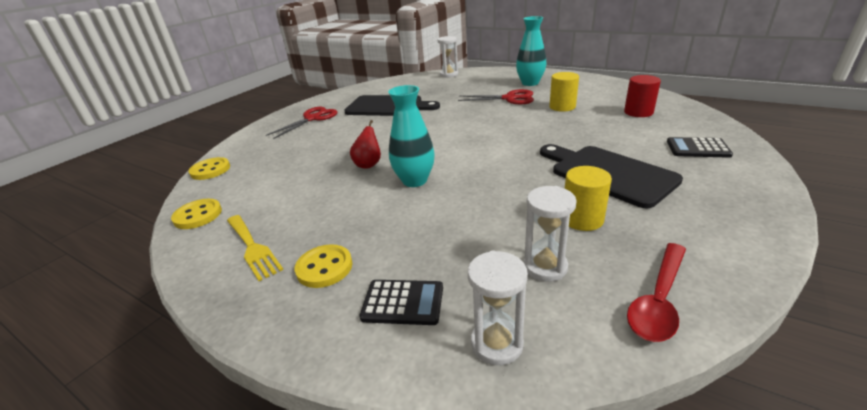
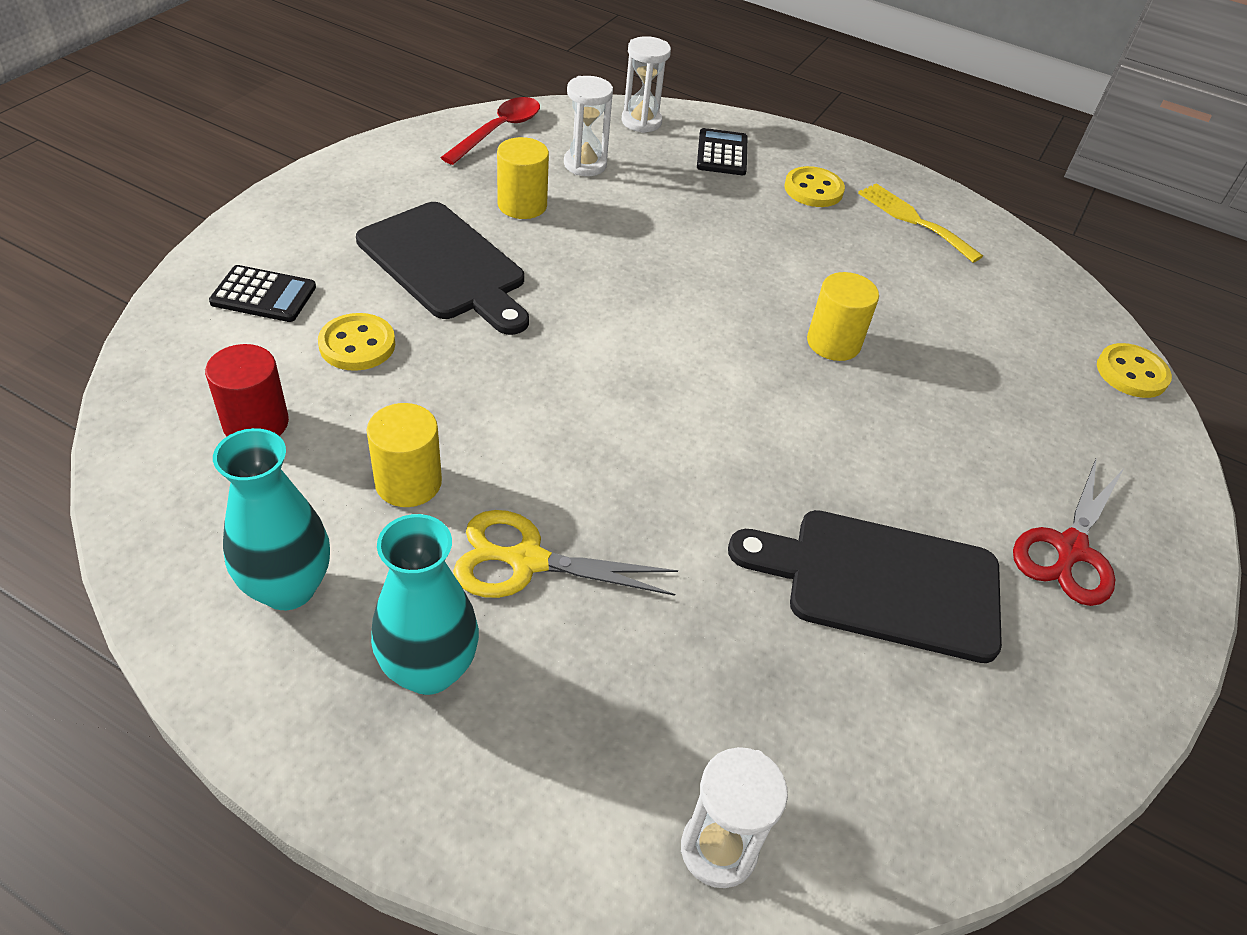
camera: 170 degrees right, 15 degrees up
(198, 215) = (1038, 275): yellow button -> yellow button (357, 345)
(368, 164) = (833, 343): red pear -> yellow cylinder
(403, 302) = (722, 153): black calculator -> black calculator turned 90 degrees clockwise
(414, 180) = (742, 294): turquoise vase -> turquoise vase (288, 588)
(509, 98) = (526, 561): red scissors -> yellow scissors

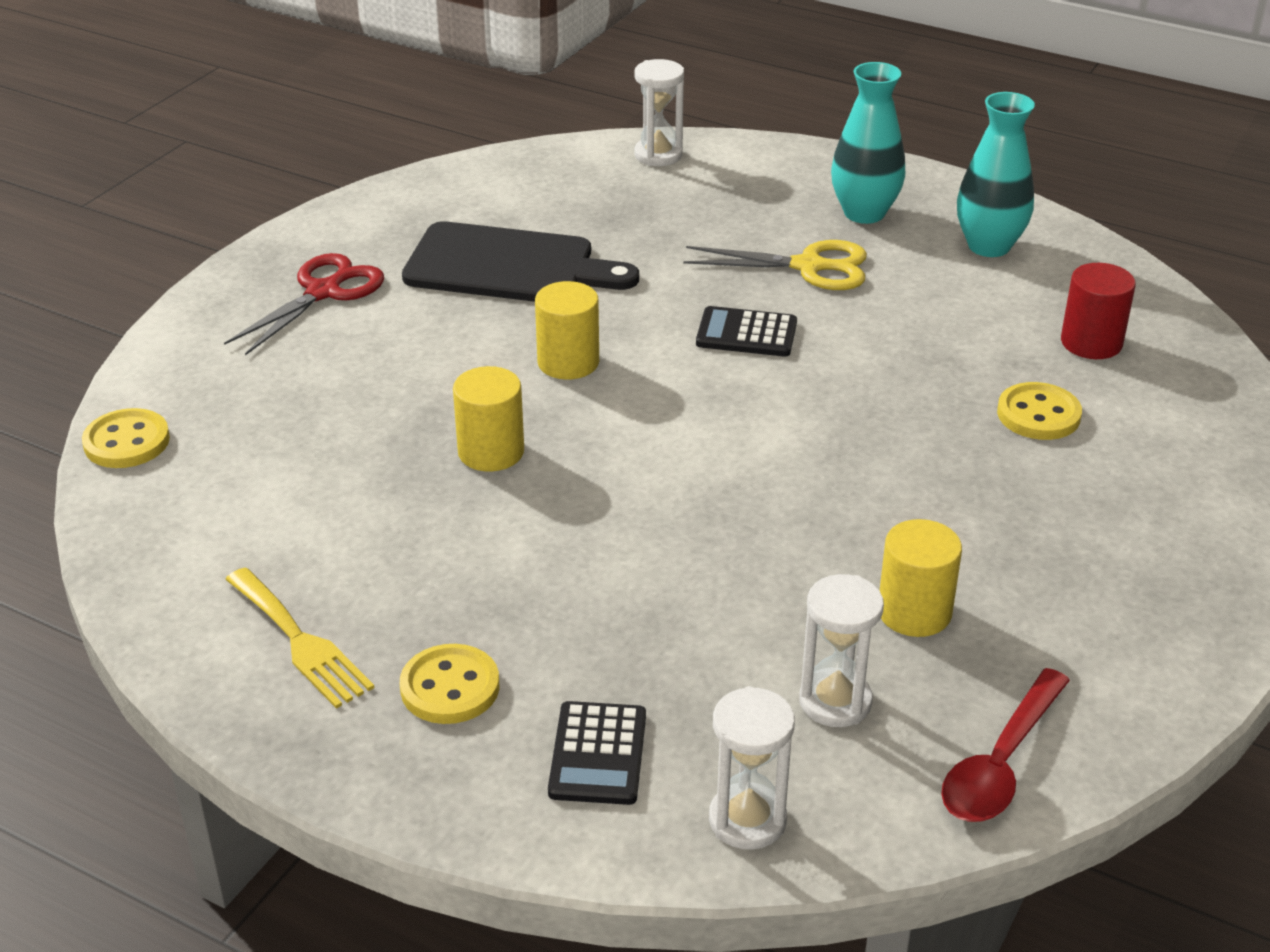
camera: 175 degrees left, 10 degrees down
(263, 295) = (1175, 459): black calculator -> black calculator (746, 333)
(408, 482) = (928, 308): yellow cylinder -> yellow cylinder (568, 362)
(445, 265) = (984, 511): black cutting board -> none

